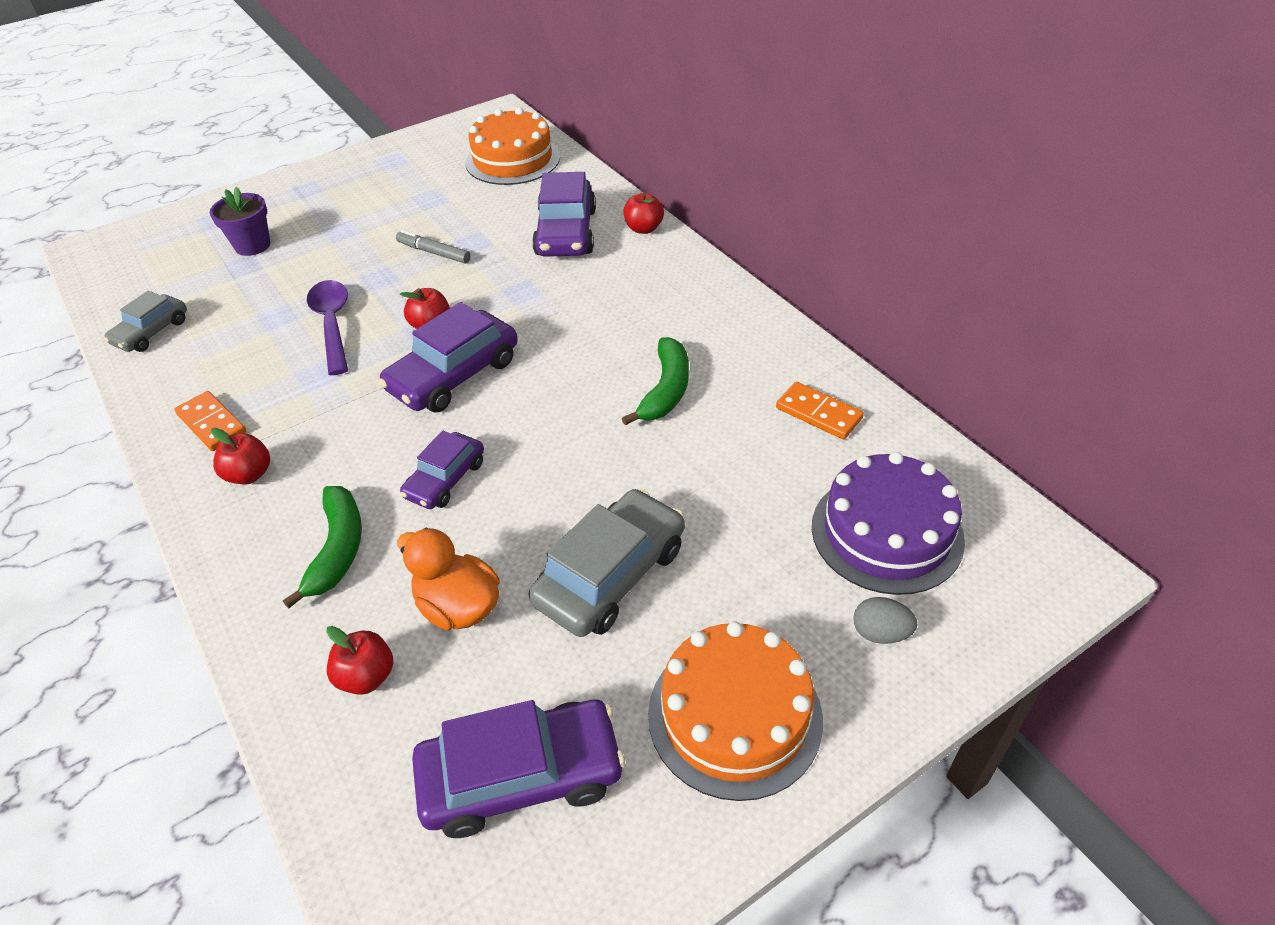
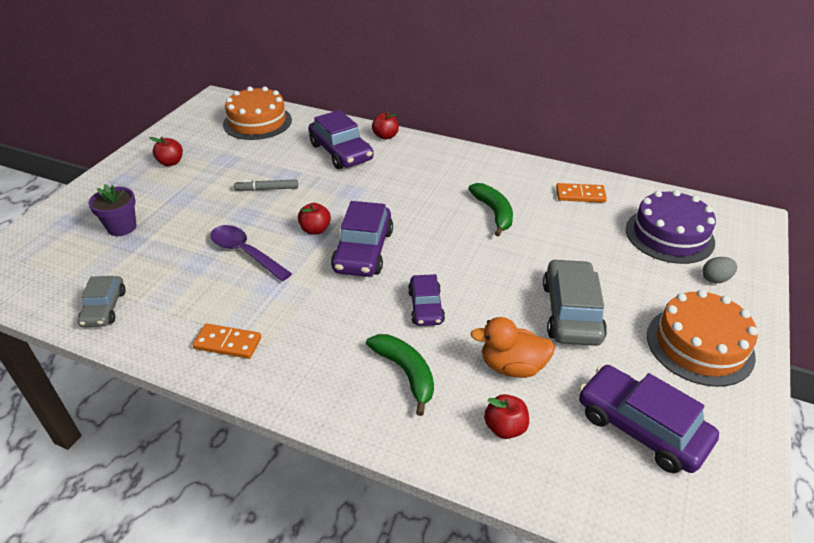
camera: 35 degrees left, 5 degrees down
(249, 474) = (294, 360): red apple -> red apple (171, 162)
(521, 776) = (641, 427): purple car -> purple car turned 90 degrees counterclockwise

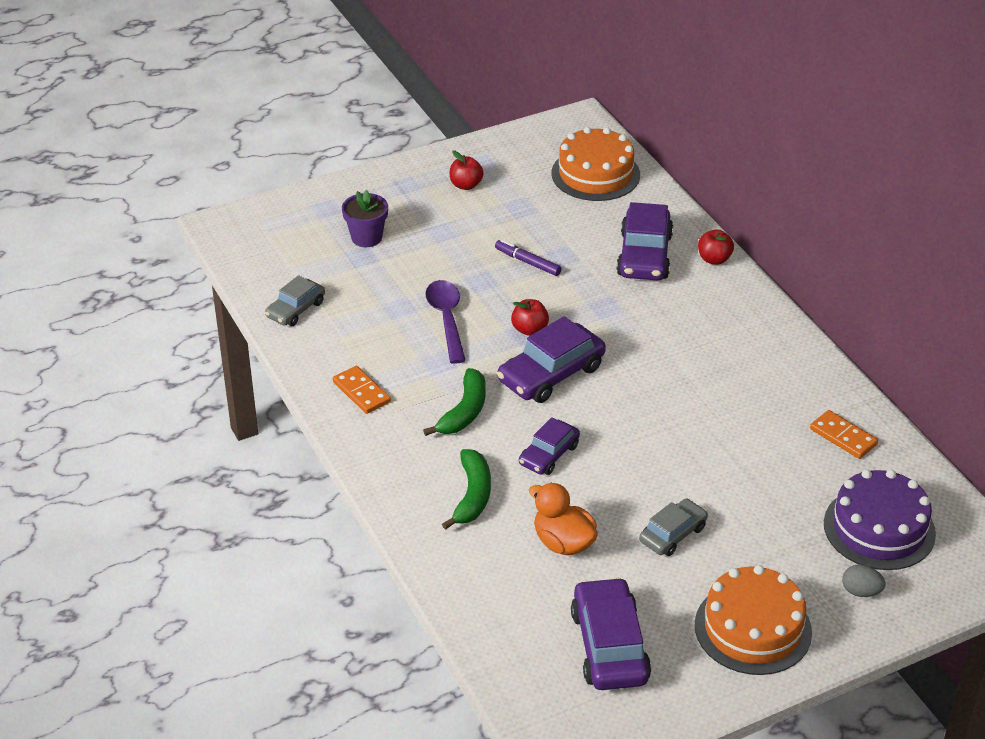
camera: 40 degrees right, 0 degrees up
(267, 189) = (527, 262): grey marker -> purple marker
(494, 213) = (722, 405): green banana -> green banana (464, 411)
(505, 427) = (502, 579): red apple -> none
(571, 312) = (672, 534): grey car -> grey car, size x0.61

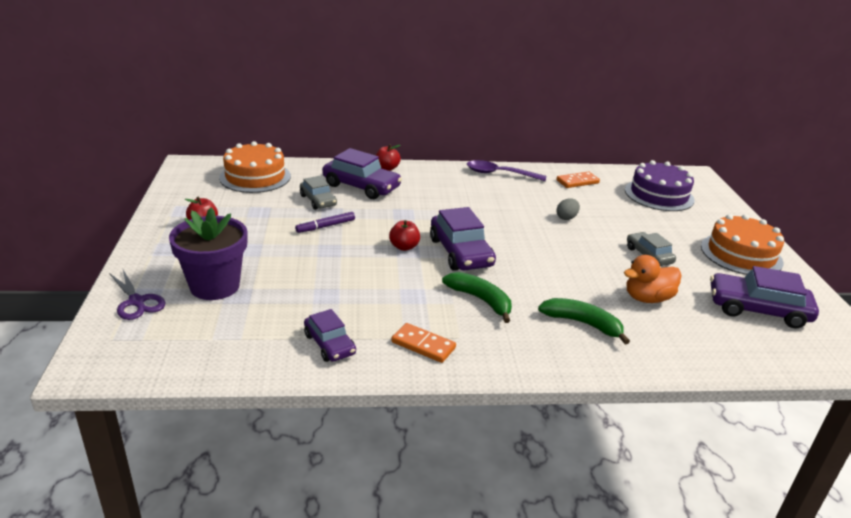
camera: 70 degrees left, 10 degrees down
(295, 309) = (275, 352): grey car -> grey car (318, 200)
(314, 207) = (136, 302): none -> purple scissors
(361, 392) = (423, 345): orange domino -> orange domino turned 45 degrees clockwise
(366, 238) = (215, 286): purple flower pot -> purple flower pot, size x1.60
(446, 319) = (362, 277): purple spoon -> purple spoon (499, 174)
(549, 455) = (549, 278): purple car -> purple car (329, 344)
(861, 592) = (711, 214): grey egg -> grey egg (566, 218)

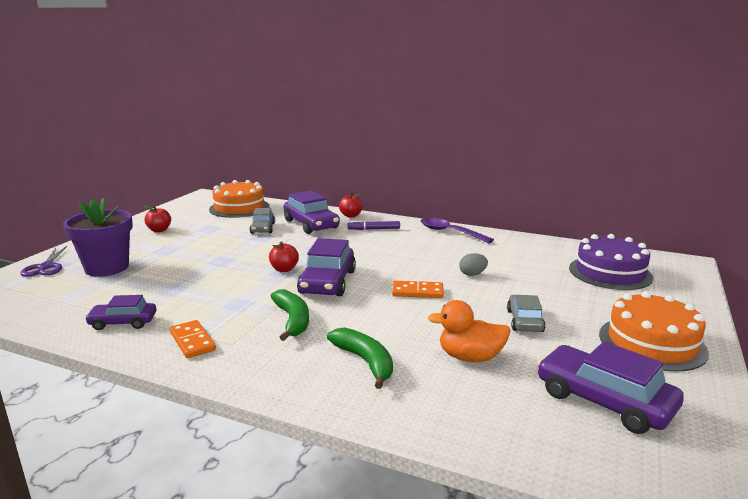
camera: 30 degrees right, 10 degrees down
(325, 226) = (243, 245): purple marker -> purple marker (374, 229)
(329, 344) = (123, 322): purple car -> purple car turned 90 degrees clockwise
(577, 182) = (525, 249): orange domino -> orange domino (417, 292)

